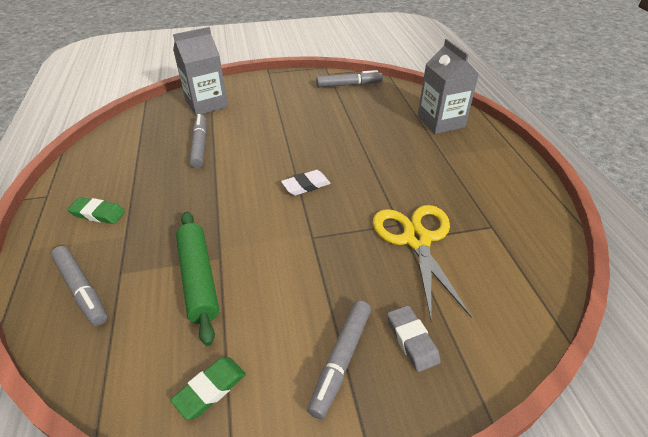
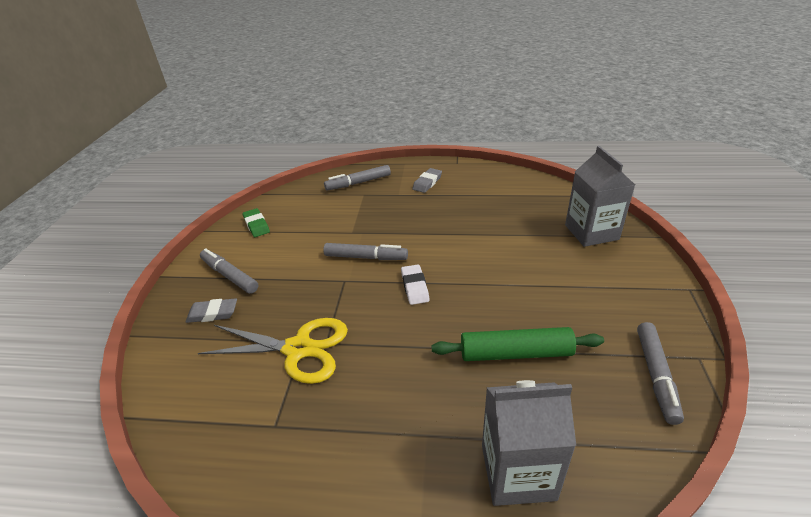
camera: 110 degrees right, 5 degrees down
(98, 213) = (427, 183): green eraser -> grey eraser
(198, 279) = (338, 223): green rolling pin -> green rolling pin (515, 353)
(200, 145) = (505, 226): grey marker -> grey marker (366, 257)

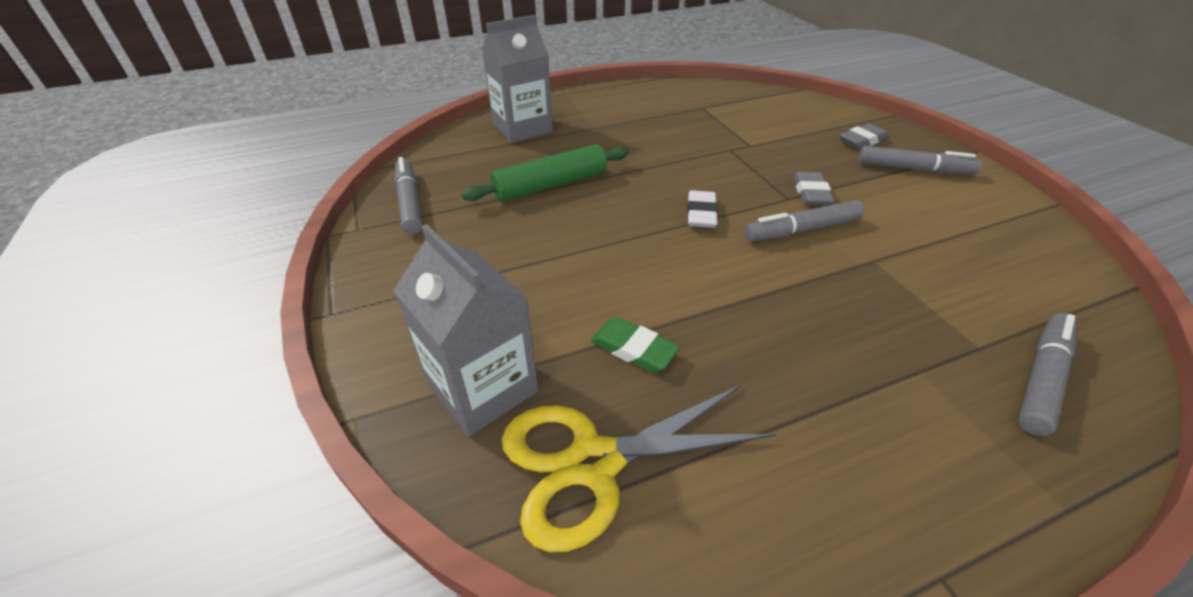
camera: 150 degrees right, 5 degrees up
(256, 225) = (1015, 230): green eraser -> green eraser (633, 349)
(298, 349) = (746, 140): yellow scissors -> yellow scissors (593, 462)
(415, 287) = (701, 213): white eraser -> white eraser turned 45 degrees clockwise
(427, 183) = (910, 435): grey eraser -> grey eraser (811, 193)

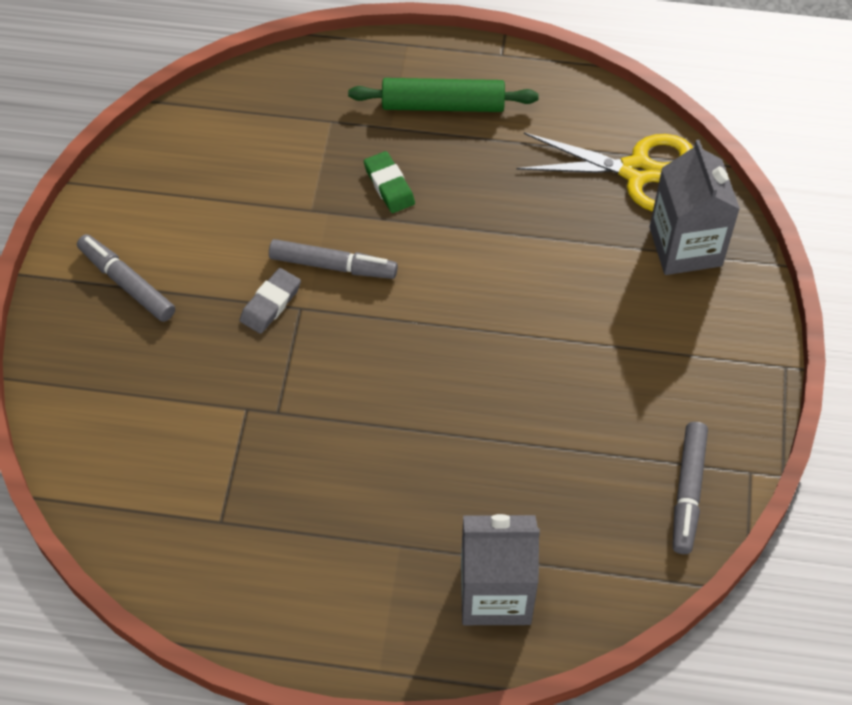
camera: 150 degrees left, 15 degrees up
(551, 185) = (524, 447): green rolling pin -> green rolling pin (443, 105)
(633, 349) = (566, 227): green eraser -> green eraser (389, 185)
(701, 213) = (403, 329): white eraser -> none
(862, 140) = (114, 351): grey eraser -> none
(1041, 378) = (322, 90): grey marker -> none

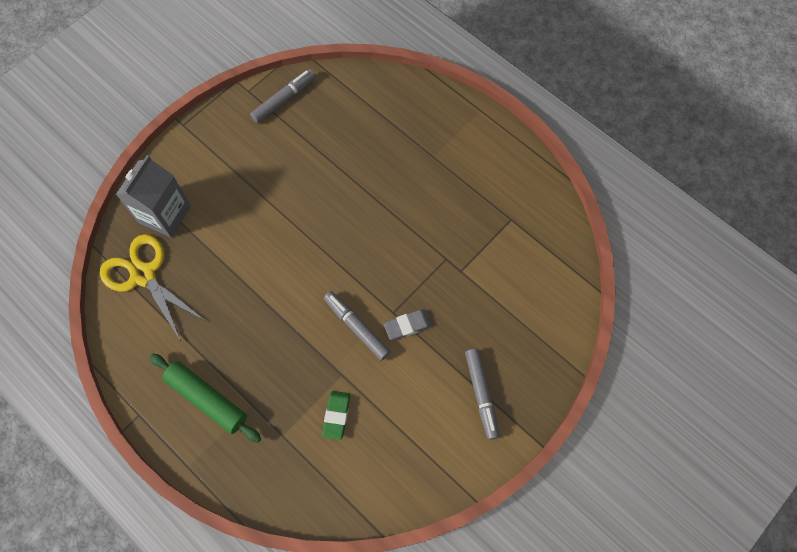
camera: 145 degrees left, 10 degrees up
(389, 185) = (285, 361): green eraser -> green eraser (336, 415)
(495, 593) = (406, 110): grey carton -> none

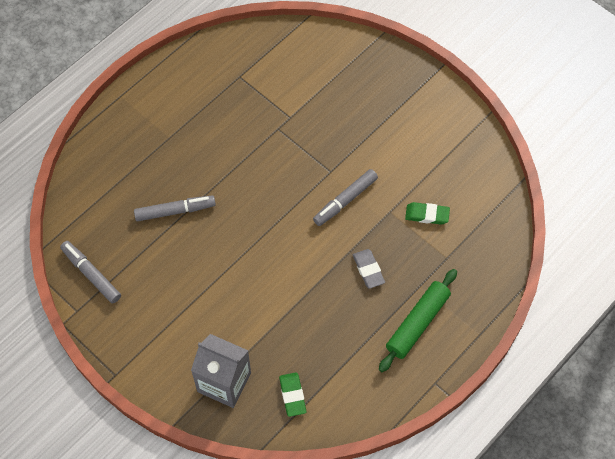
camera: 90 degrees left, 5 degrees down
(143, 275) = (292, 395): yellow scissors -> green eraser
(407, 325) = (343, 160): grey eraser -> grey eraser (368, 270)
(481, 394) = (403, 105): grey marker -> grey marker (175, 211)

